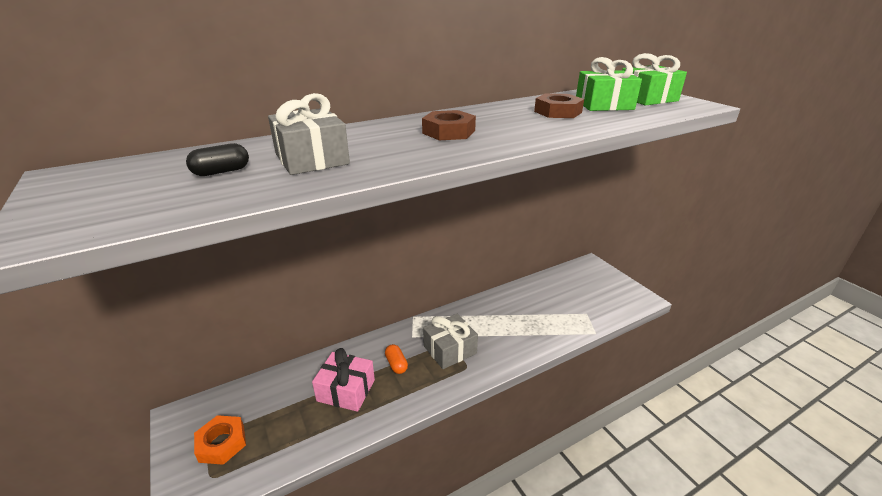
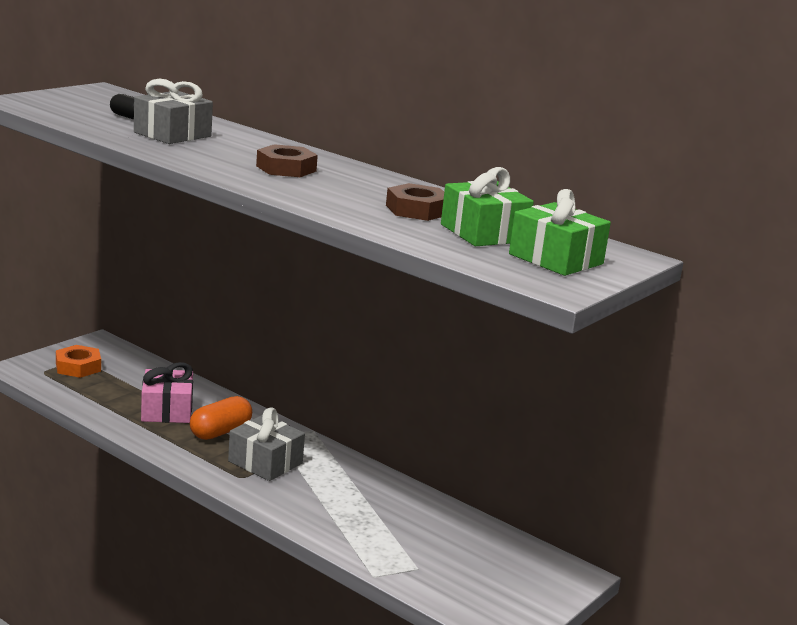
camera: 65 degrees right, 10 degrees down
(396, 364) = (220, 432): orange capsule -> orange capsule, size x1.59

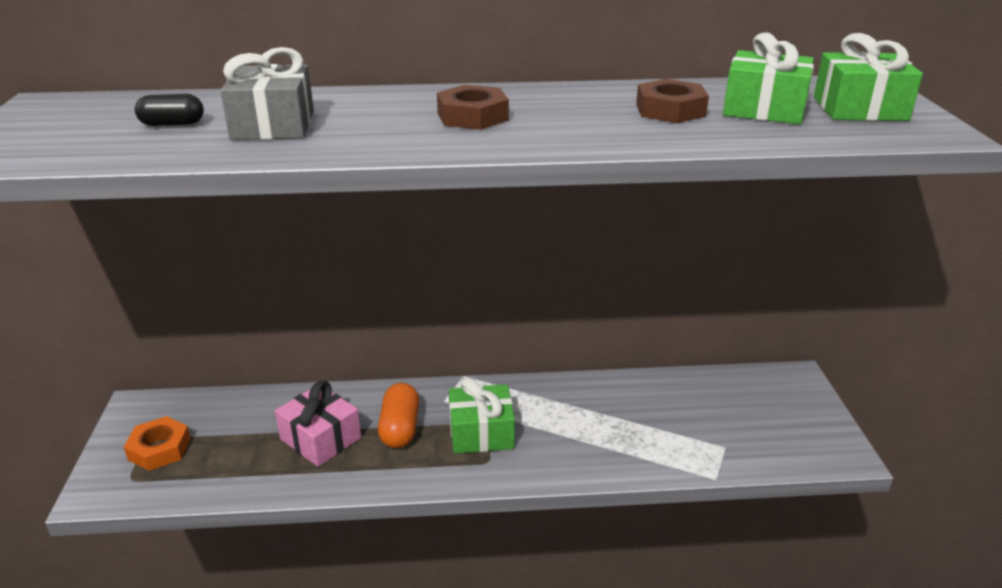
camera: 40 degrees left, 10 degrees up
(265, 462) = (481, 433): grey gift -> green gift

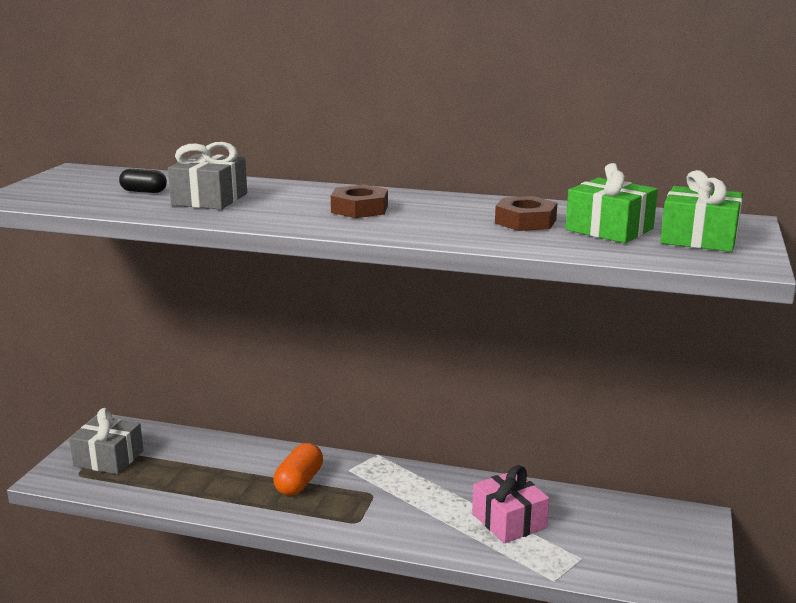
camera: 20 degrees right, 10 degrees down
(159, 449) = (109, 458): orange nut -> grey gift
(321, 438) = (231, 476): pink gift -> pink gift (509, 521)
(481, 433) = (365, 500): green gift -> none

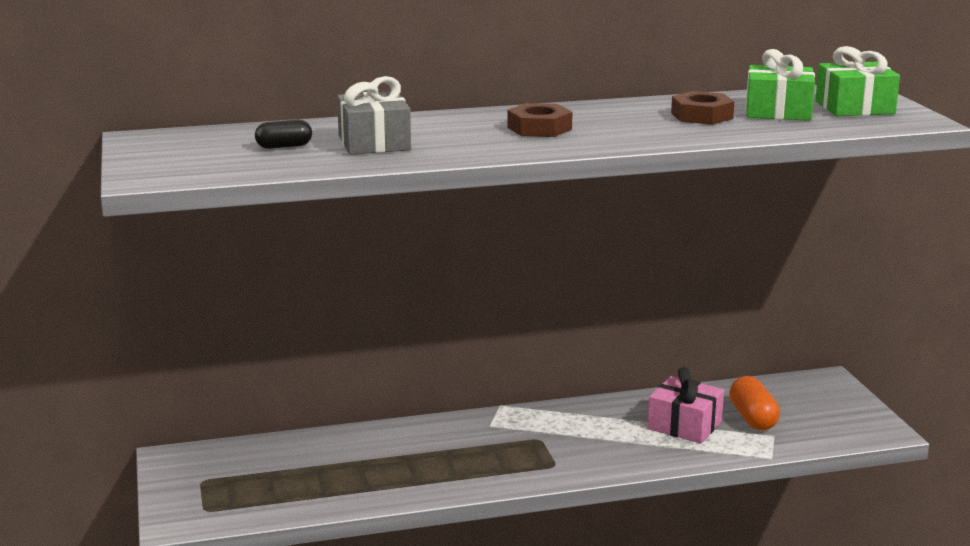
camera: 30 degrees left, 0 degrees up
(109, 458) = (219, 486): grey gift -> none
(299, 482) = (456, 449): orange capsule -> orange capsule (753, 418)

